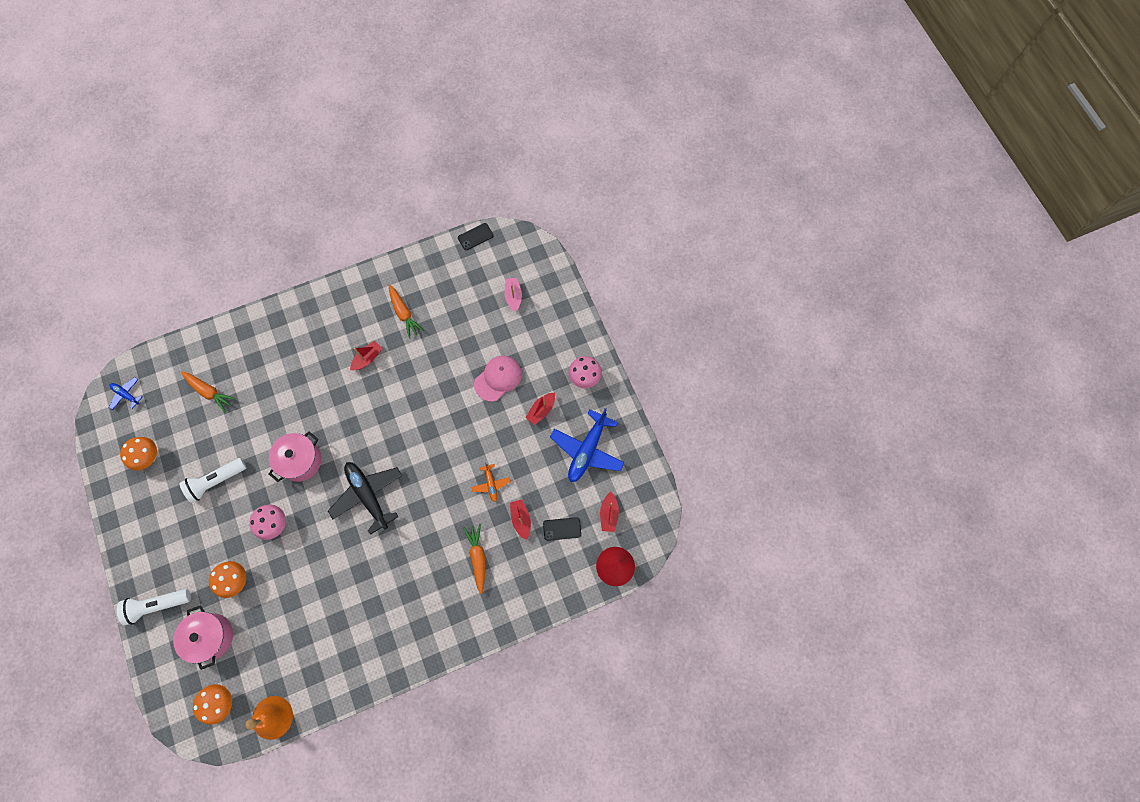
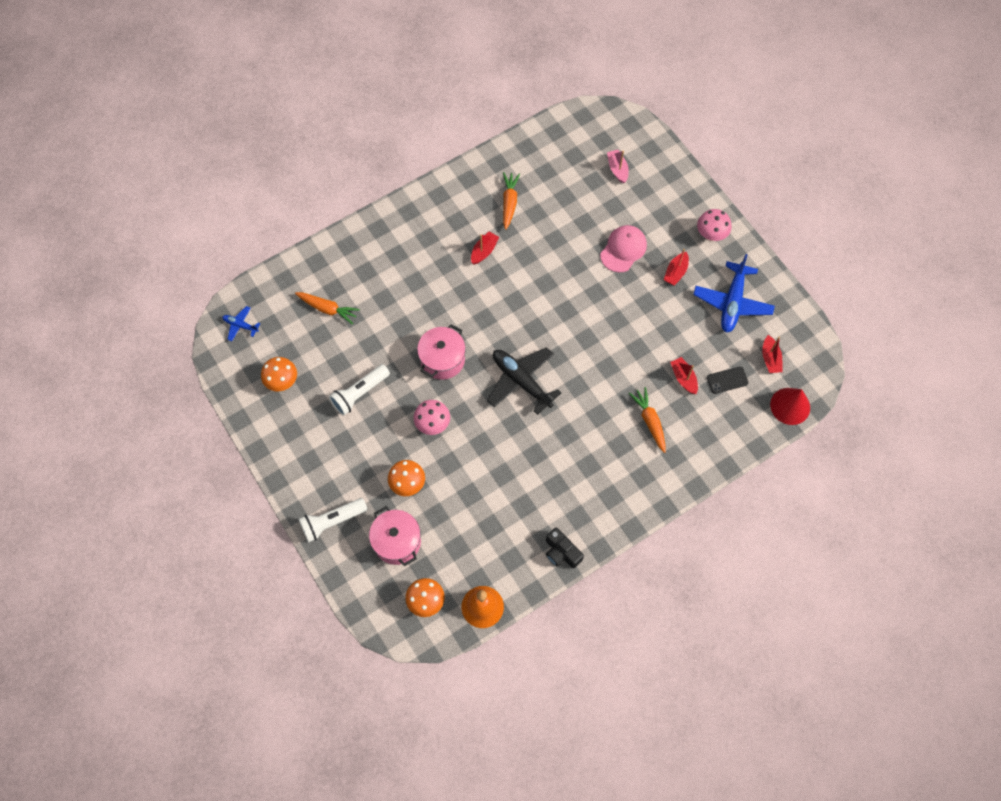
camera: 10 degrees left, 5 degrees down
(360, 676) = (561, 552): none -> black camera
(404, 313) = (509, 202): orange carrot -> orange carrot turned 135 degrees counterclockwise
(475, 236) = (562, 118): black phone -> none
(491, 484) = (644, 350): orange plane -> none

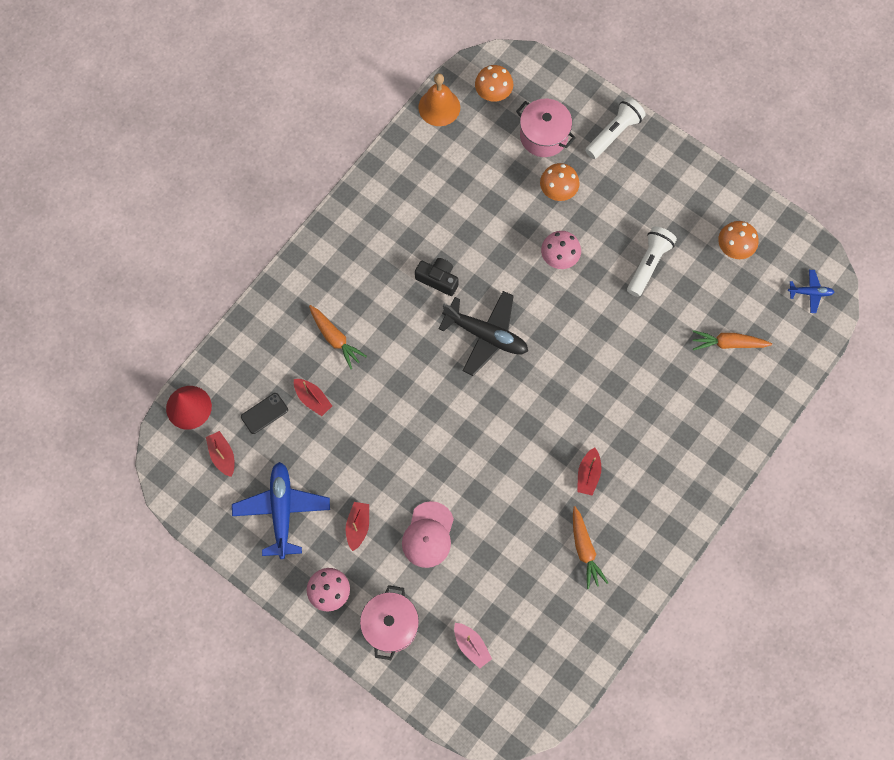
camera: 160 degrees right, 5 degrees up
(442, 360) = (579, 330): pink pot -> pink pot (390, 625)
(561, 552) = (382, 179): black camera -> black camera (438, 279)

